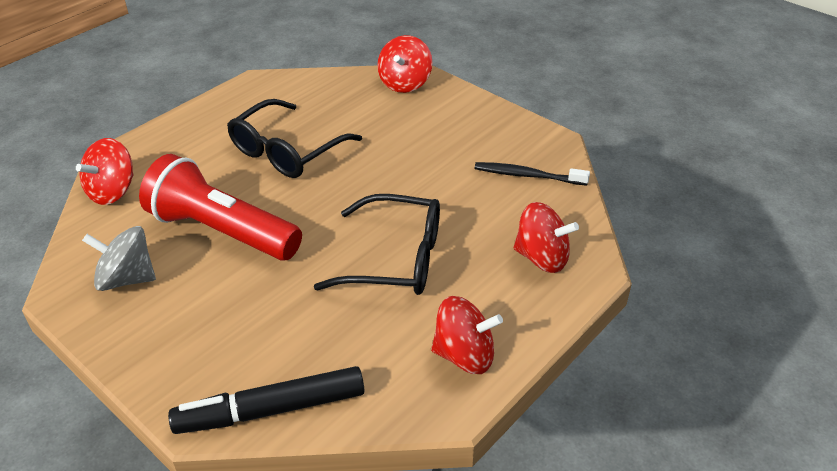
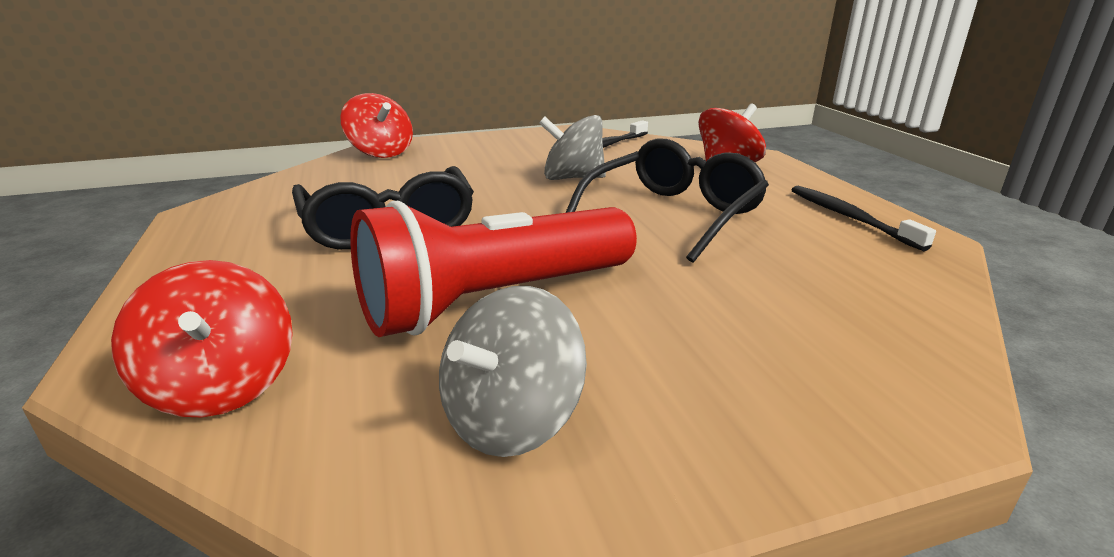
camera: 60 degrees left, 15 degrees down
(271, 410) = (921, 341): black marker -> none
(431, 187) = (572, 178): none -> grey spinning top
(464, 355) = (850, 218): red spinning top -> black toothbrush

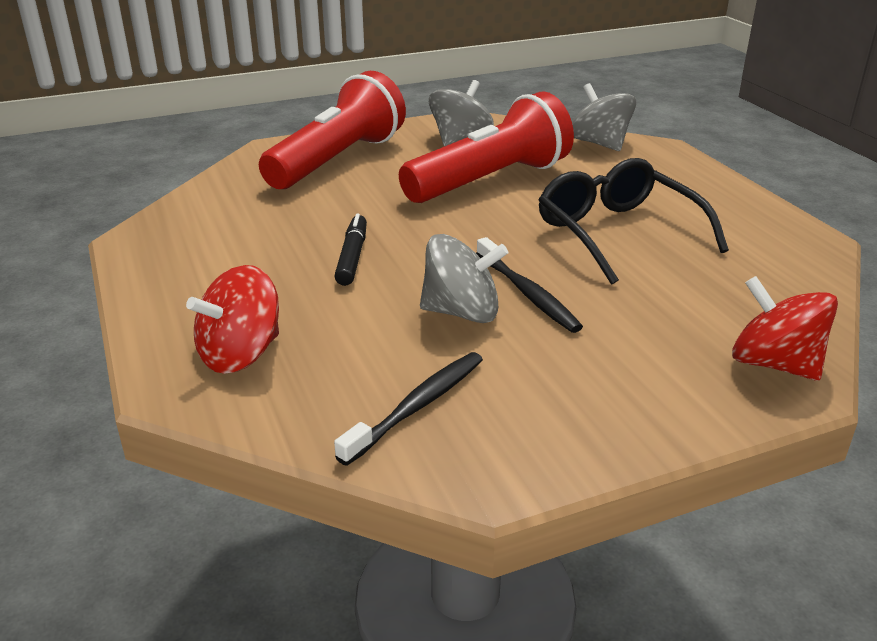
camera: 175 degrees right, 5 degrees up
(222, 386) = (600, 144): red spinning top -> grey spinning top
(673, 214) = (352, 257): black glasses -> black marker
(764, 362) = (338, 160): none -> red flashlight
(850, 218) = (176, 260): black toothbrush -> black toothbrush (527, 293)

